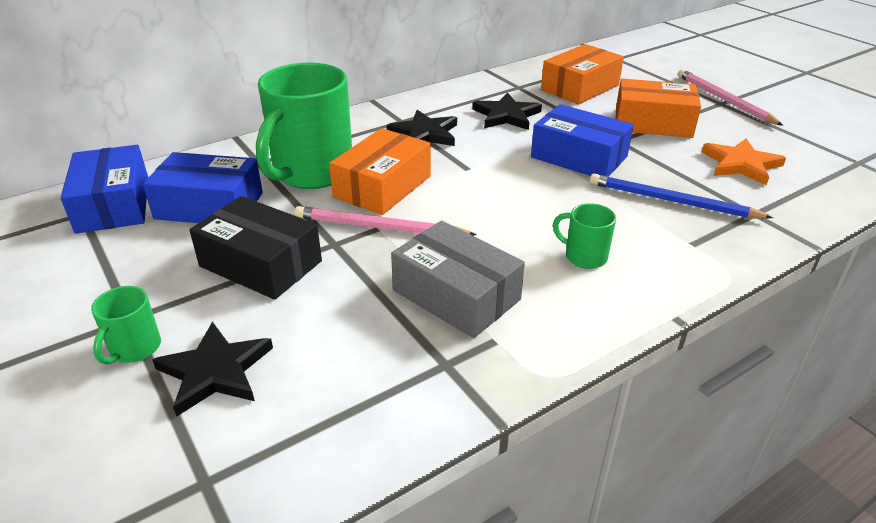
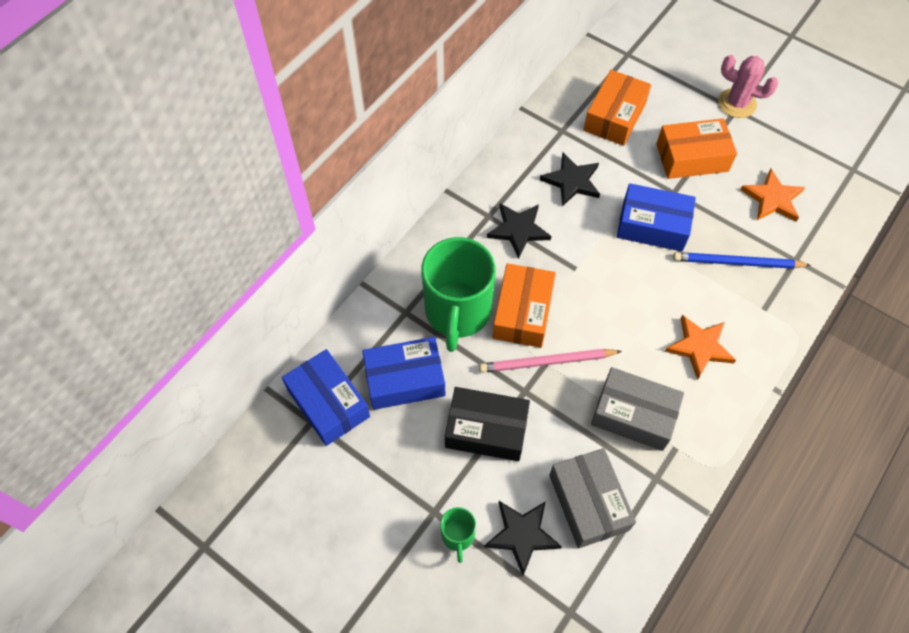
camera: 20 degrees left, 25 degrees up
(332, 363) = (588, 502): none -> grey box
(584, 256) = (699, 347): green mug -> orange star
(724, 100) = (737, 103): pink pencil -> pink cactus

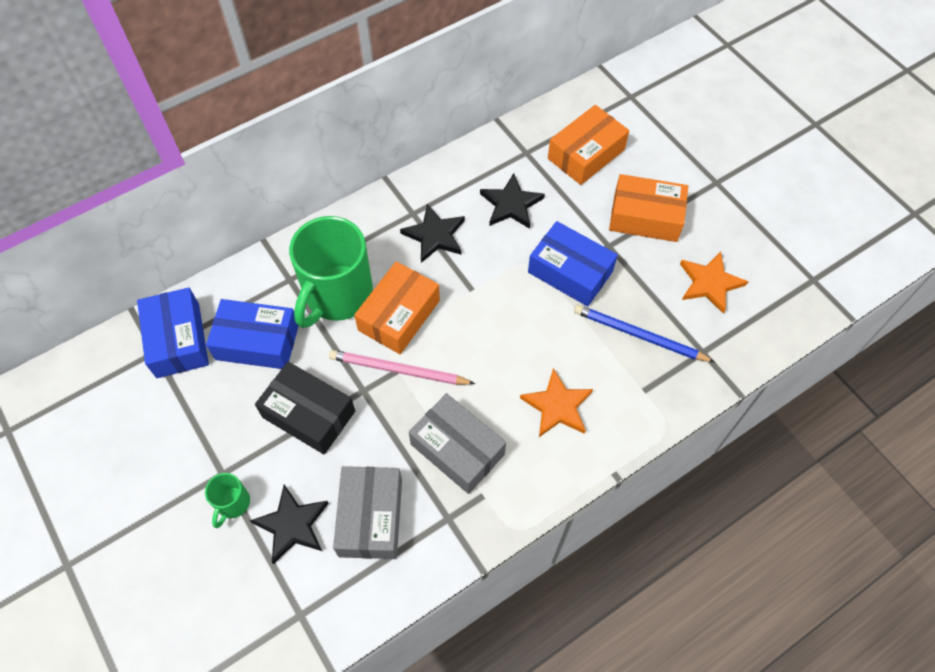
camera: 20 degrees right, 0 degrees up
(737, 103) = (720, 176): pink cactus -> none

